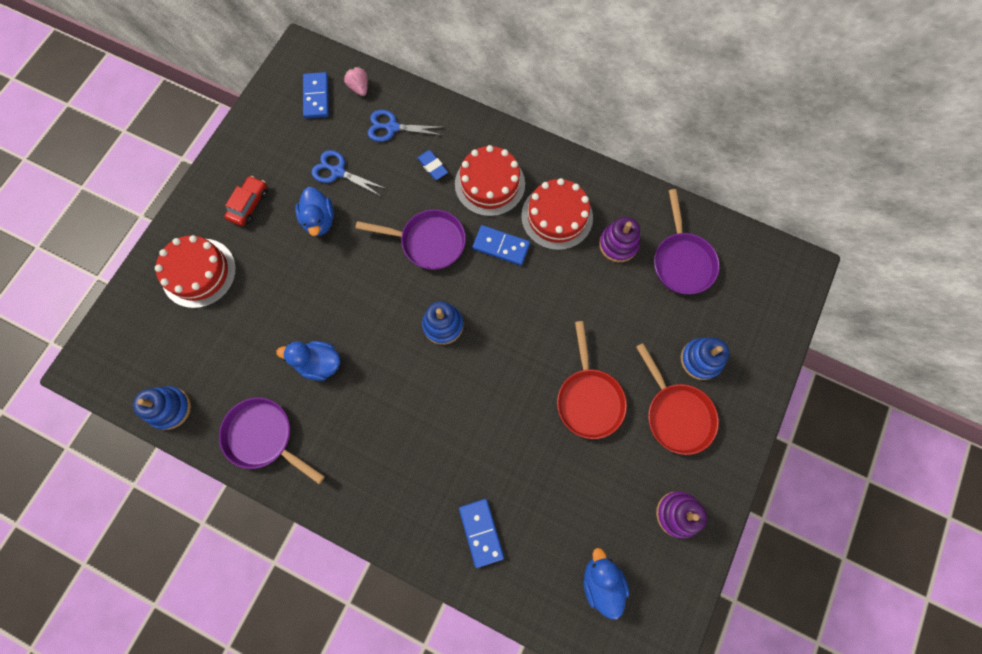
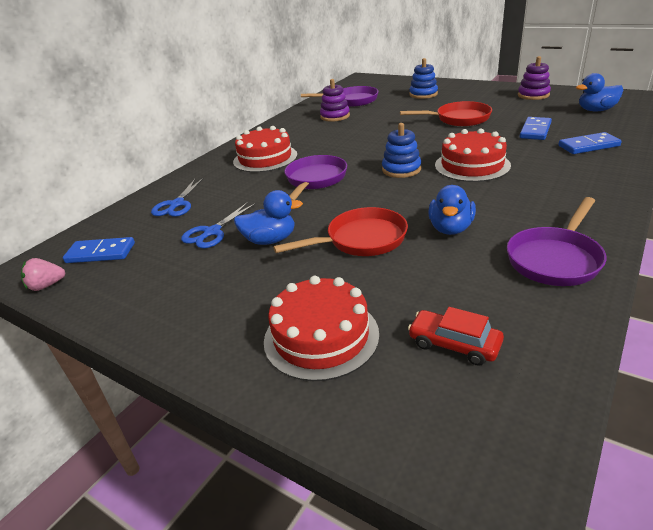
camera: 80 degrees left, 40 degrees down
(170, 408) = (549, 349): blue stacking toy -> none
(249, 204) = (226, 296): red car -> red car (454, 344)
(359, 88) = (112, 226): pink strawberry -> pink strawberry (47, 286)
(432, 166) = (234, 182): blue eraser -> none
(501, 246) = (327, 151): blue domino -> blue domino (535, 131)
(557, 216) = (306, 134): red cake -> red cake (472, 165)
(676, 414) = (463, 98): red pan -> red pan (361, 240)

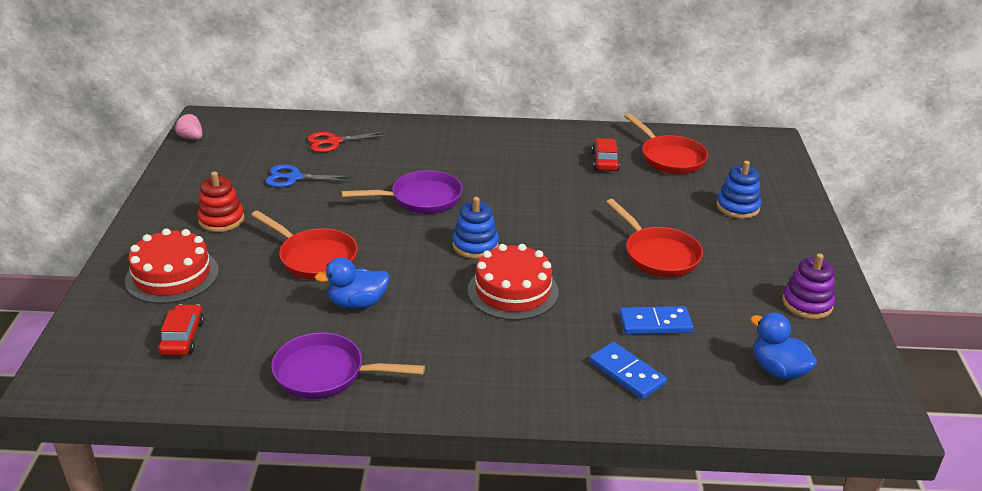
camera: 55 degrees right, 0 degrees up
(100, 253) = (241, 140): blue domino -> none
(177, 204) = (334, 142): blue scissors -> red scissors
(240, 286) = (221, 220): none -> red stacking toy
(265, 158) = (456, 154): red cake -> none
(270, 240) = (294, 211): blue duck -> none
(335, 116) = (605, 161): purple stacking toy -> red car
(352, 101) = (669, 158): purple pan -> red pan

